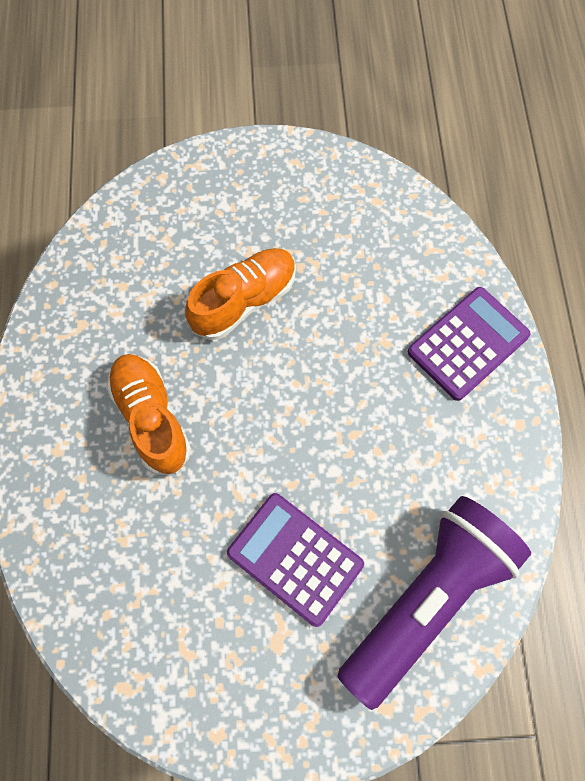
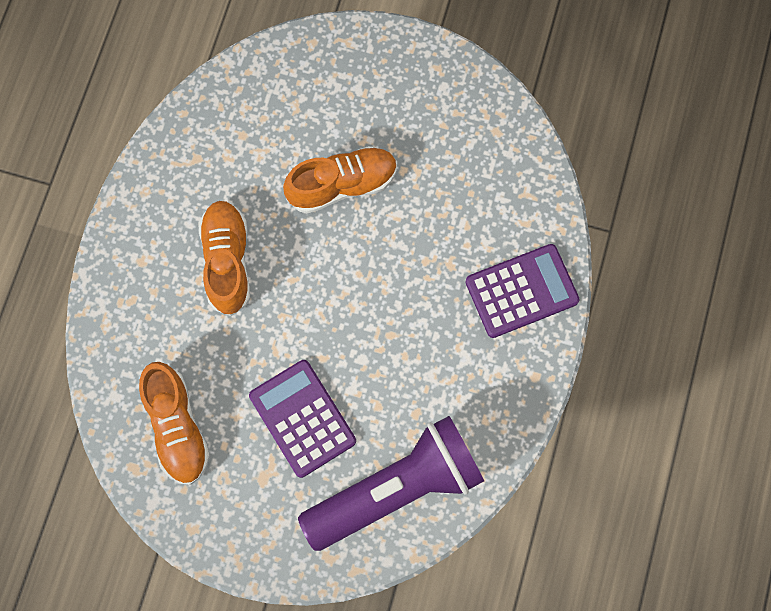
camera: 20 degrees right, 5 degrees up
(159, 621) = (177, 427): none -> orange shoe

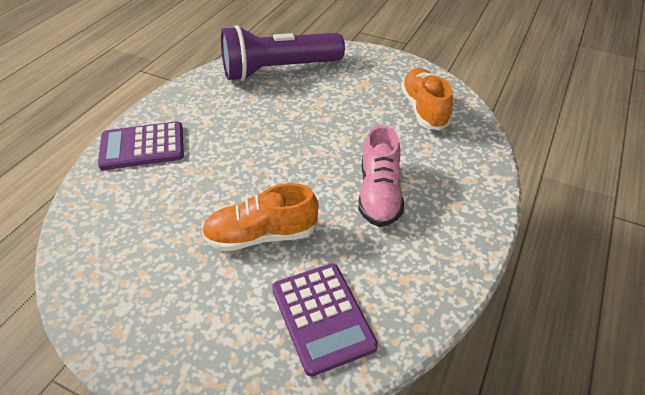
camera: 170 degrees left, 30 degrees down
(227, 261) = (379, 194): orange shoe -> pink shoe
(302, 418) = (333, 104): purple calculator -> purple calculator (322, 317)

